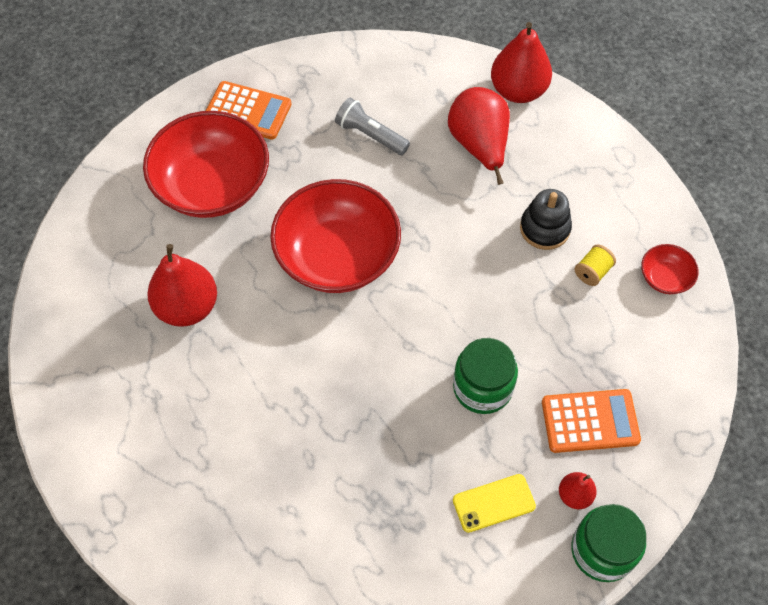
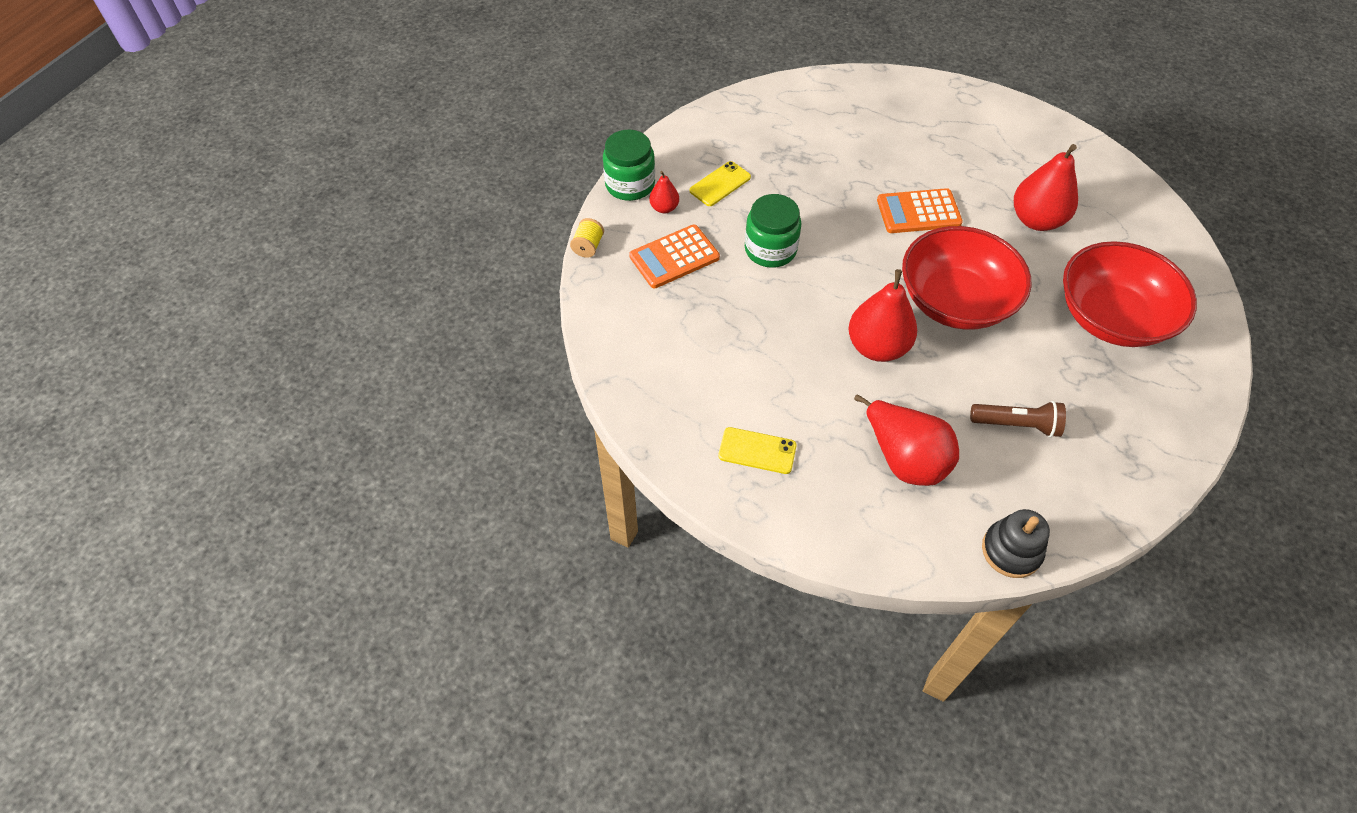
camera: 155 degrees right, 5 degrees down
(248, 111) = (1151, 400): orange calculator -> orange calculator (918, 212)
(370, 135) = (1016, 425): grey flashlight -> brown flashlight
(518, 91) = (905, 545): red pear -> red pear (877, 347)
(545, 228) = (791, 397): black stacking toy -> black stacking toy (1011, 551)
(592, 272) = (726, 374): yellow spool -> yellow spool (588, 246)
(597, 196) = (757, 450): none -> yellow phone
(665, 278) = (657, 394): red bowl -> none

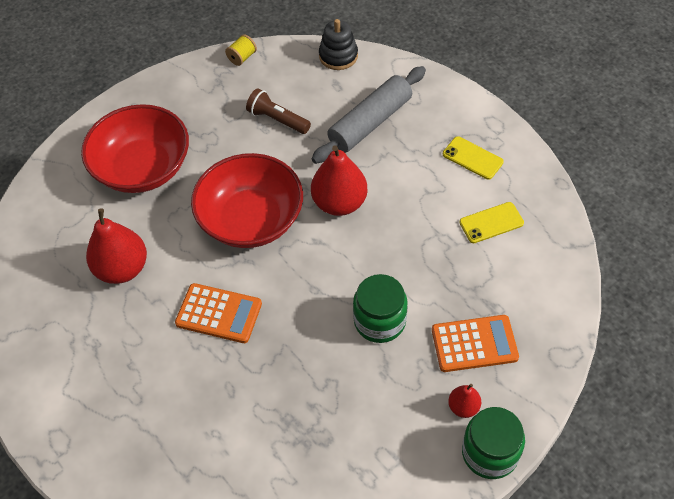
camera: 155 degrees left, 0 degrees up
(588, 246) = (556, 386): yellow spool -> yellow spool (242, 57)
(720, 184) = (393, 418): yellow phone -> yellow phone (491, 223)
(904, 458) = (370, 123): red pear -> grey rolling pin

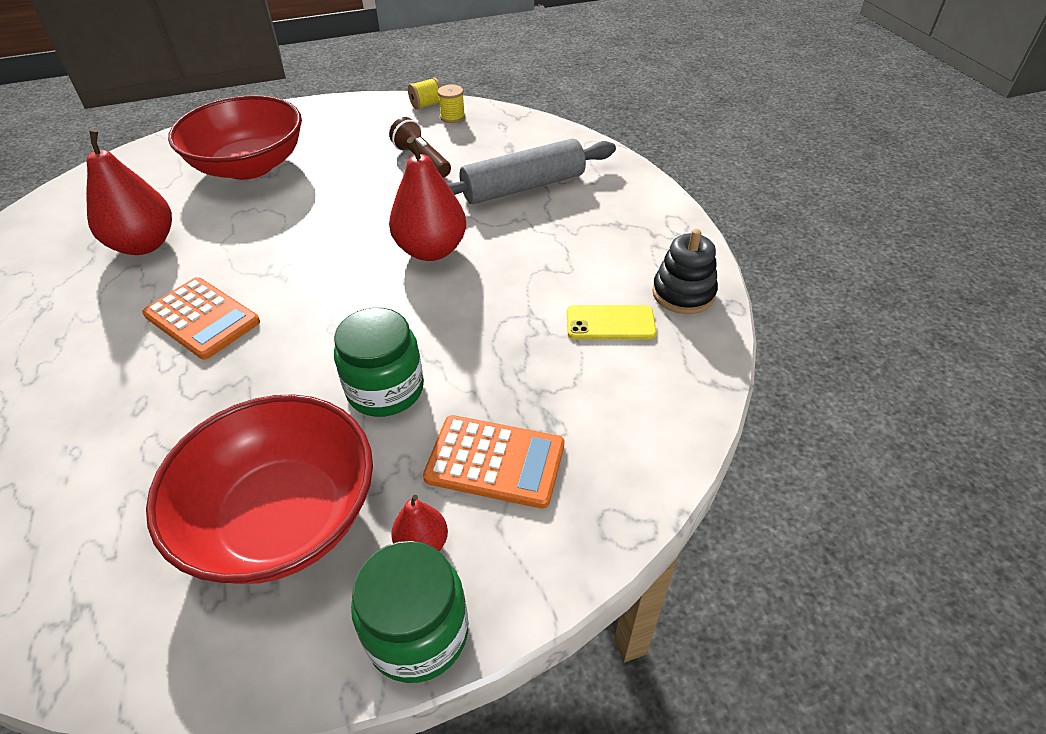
camera: 20 degrees right, 10 degrees down
(251, 219) = (319, 238): red bowl -> red bowl (282, 517)
(272, 65) = (452, 117): none -> yellow spool
(338, 56) = (529, 125): black stacking toy -> black stacking toy (683, 293)
(472, 158) = (627, 249): yellow phone -> none

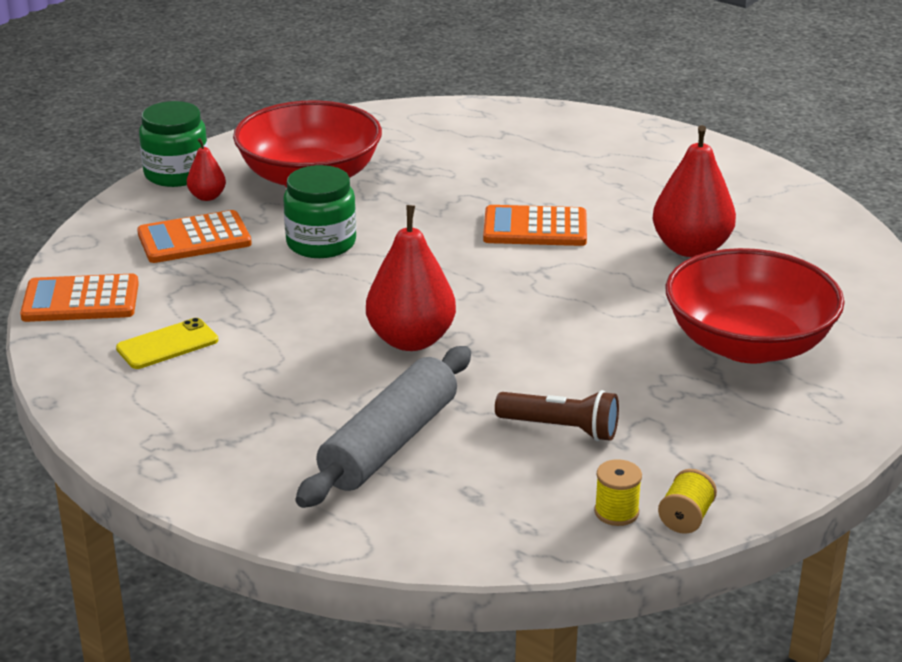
camera: 145 degrees right, 15 degrees down
(661, 415) = (81, 300): none -> orange calculator
(683, 293) = (107, 394): black stacking toy -> none

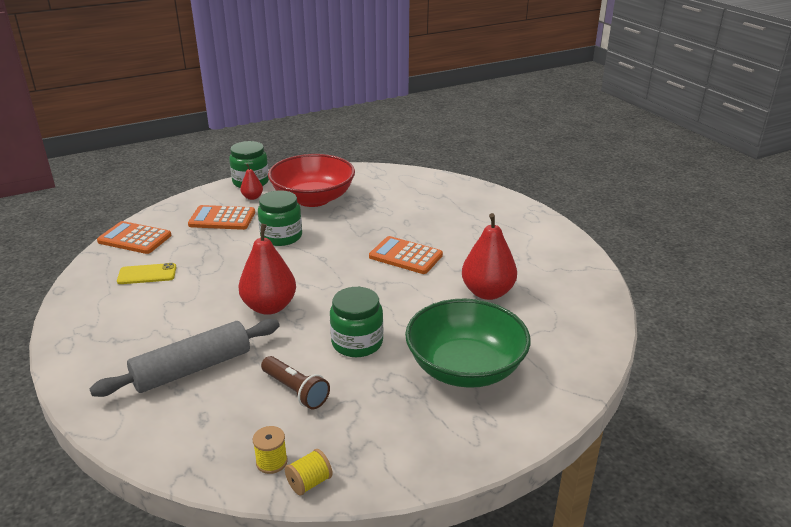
camera: 25 degrees right, 0 degrees up
(582, 352) = (357, 343): none -> green jar
(748, 344) = (465, 368): red bowl -> green bowl

